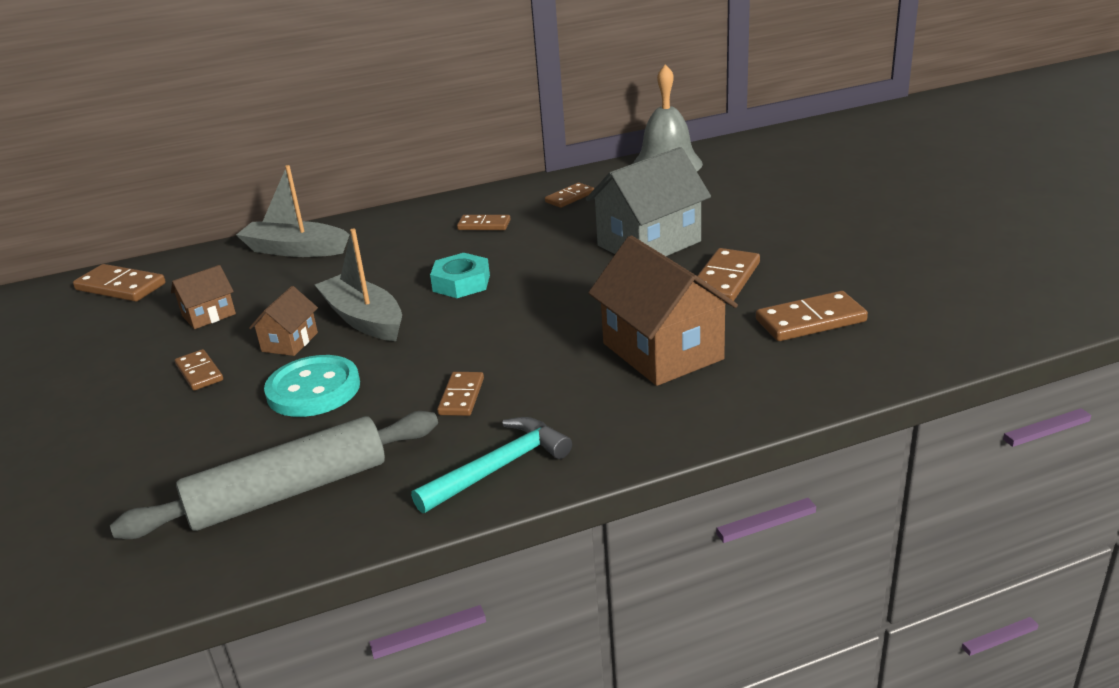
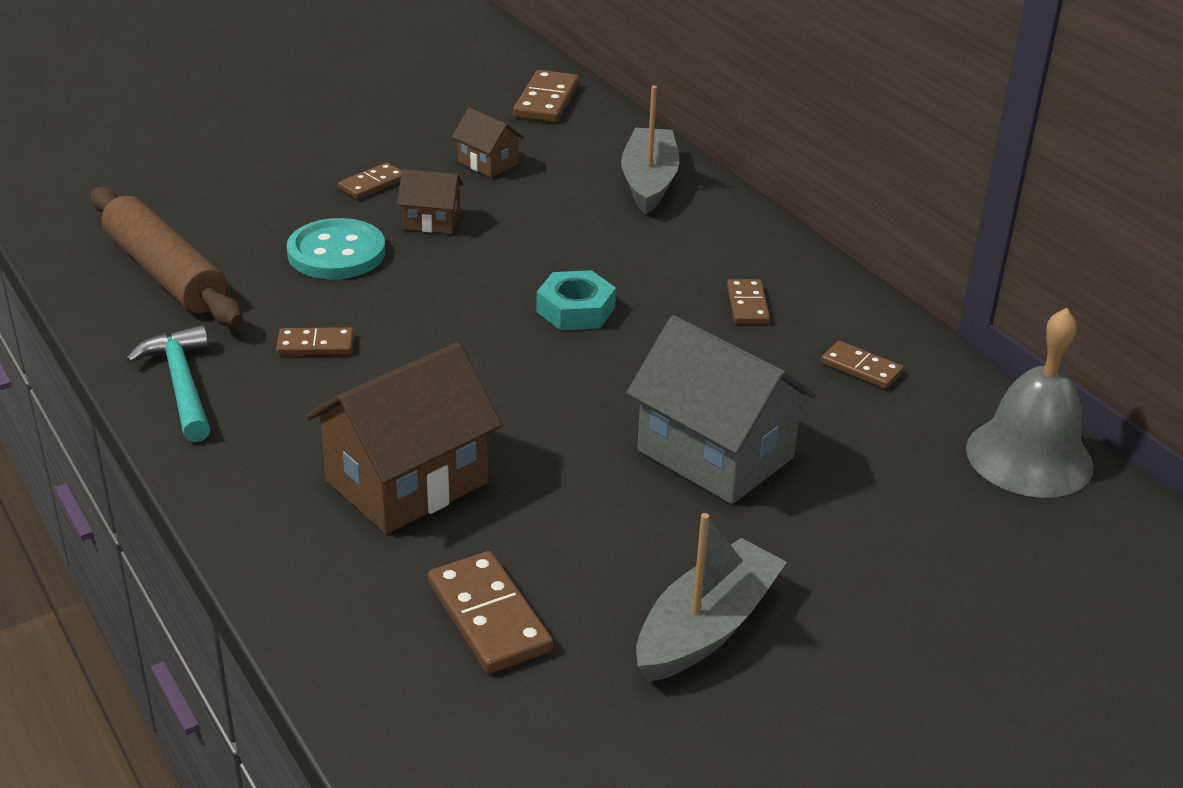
camera: 75 degrees right, 5 degrees up
(289, 492) = (165, 273): grey rolling pin -> brown rolling pin
(364, 319) = (482, 257): grey boat -> grey boat (706, 627)
(498, 468) = (182, 385): turquoise hammer -> turquoise hammer turned 150 degrees counterclockwise
(725, 280) = (607, 532): brown domino -> none

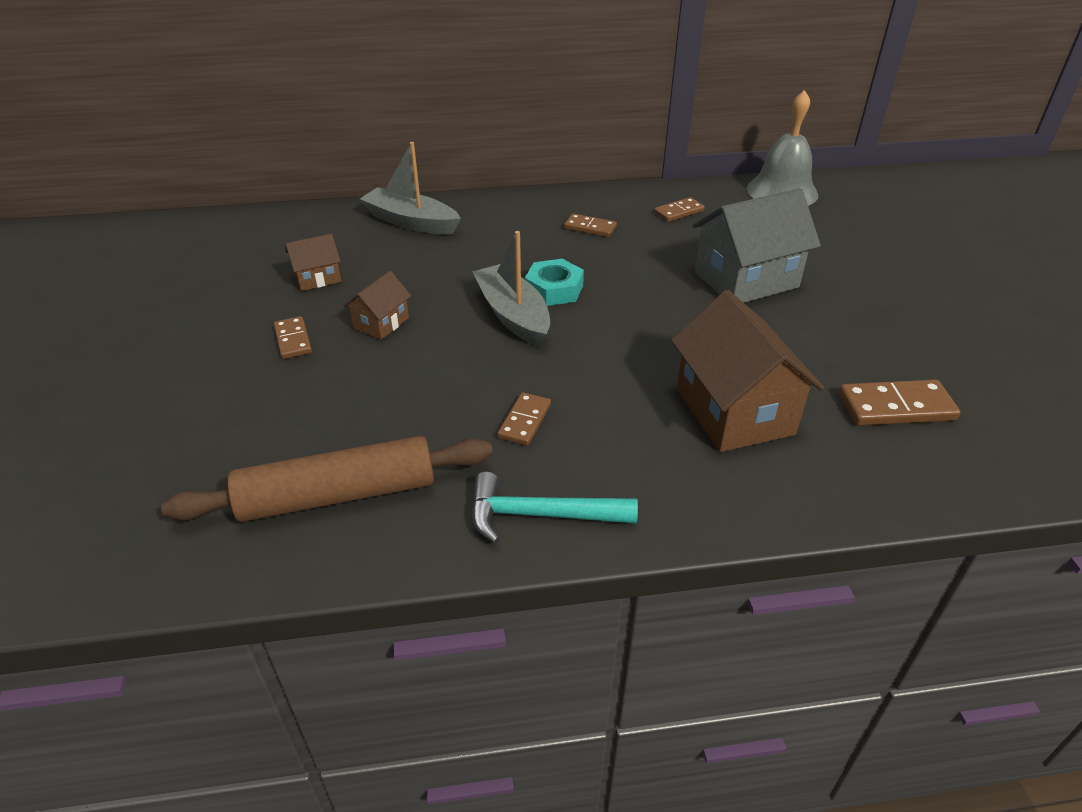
camera: 65 degrees left, 5 degrees up
(336, 253) = (389, 381): turquoise button -> none
(546, 101) = (250, 232): brown domino -> none
(706, 627) = (914, 326): grey boat -> grey boat (513, 315)

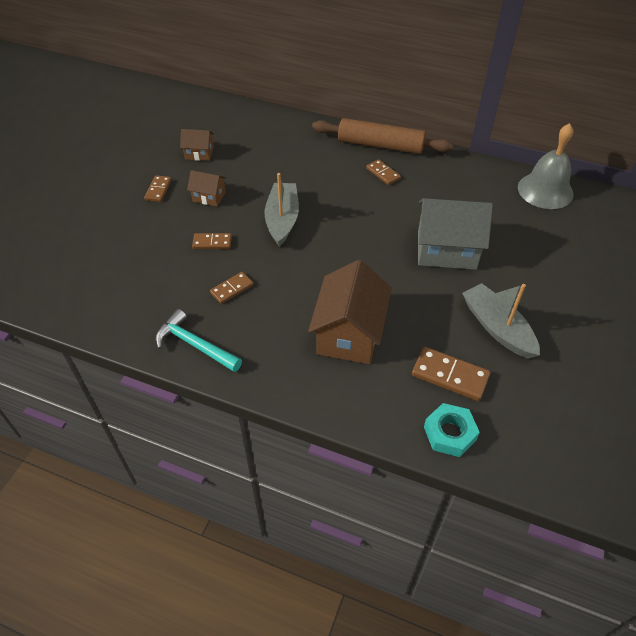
camera: 30 degrees right, 10 degrees up
(338, 495) = (114, 290): brown rolling pin -> brown rolling pin (380, 145)
(381, 323) = (209, 197): brown house -> brown house turned 45 degrees clockwise
(411, 222) = (279, 131): grey boat -> grey boat (497, 328)
(554, 289) = (321, 211): turquoise nut -> turquoise nut (450, 433)
(678, 212) = (453, 181): brown domino -> brown domino (212, 242)

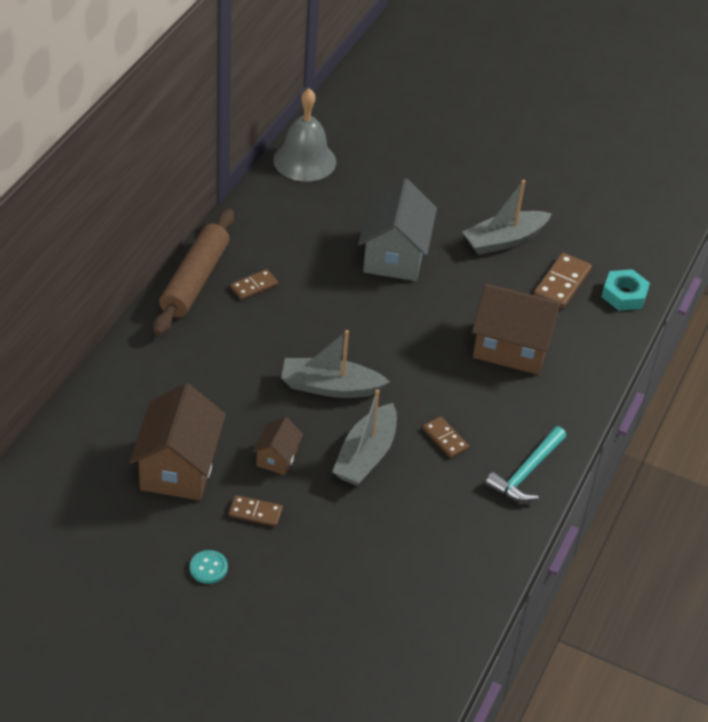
camera: 90 degrees left, 5 degrees down
(112, 173) = (208, 568): none -> turquoise button
(199, 153) = (178, 467): brown house -> brown house, size x1.99
(212, 242) = (366, 455): brown domino -> grey boat

